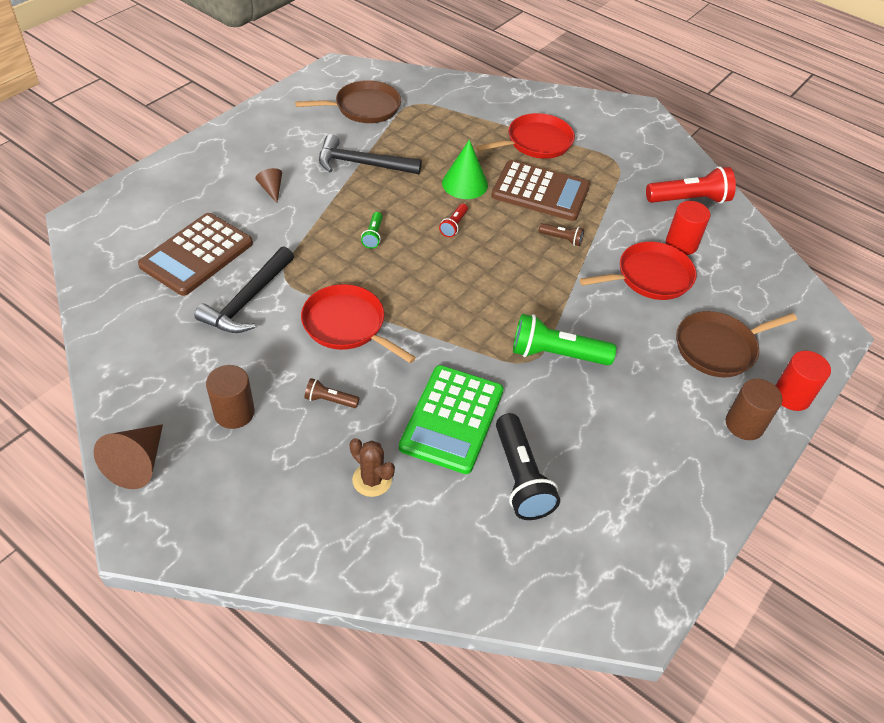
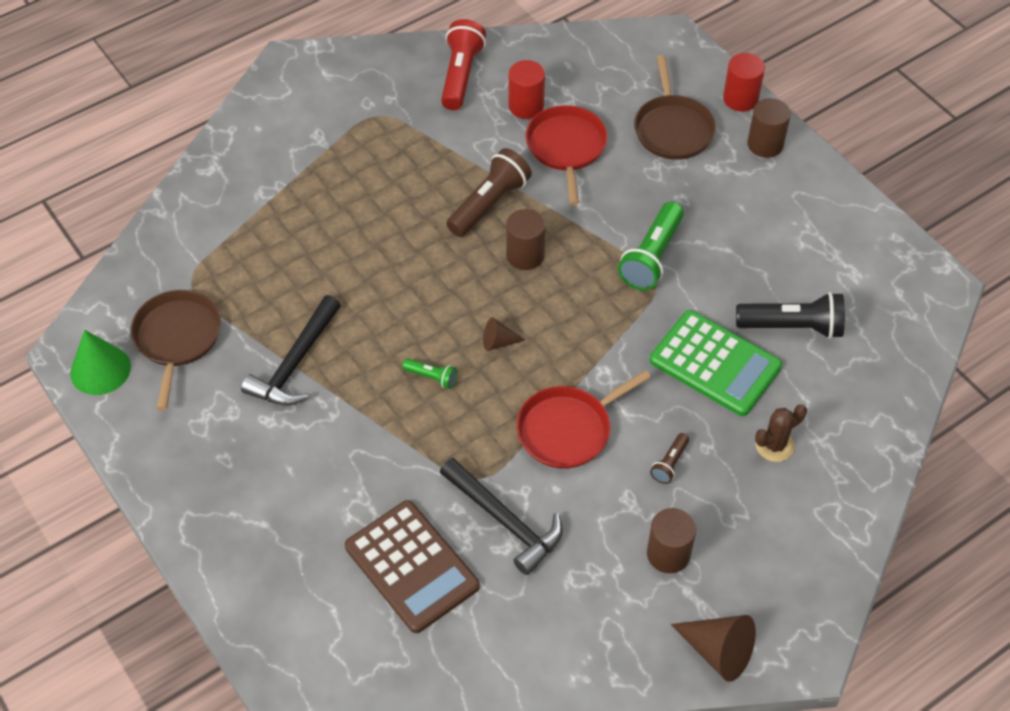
camera: 70 degrees left, 5 degrees up
(271, 189) = (313, 469): brown cone -> brown cone (498, 342)
(454, 225) = (438, 295): red flashlight -> none
(465, 184) = (368, 267): green cone -> green cone (100, 369)
(518, 269) = (525, 255): none -> brown cylinder
(536, 142) = (315, 178): red pan -> none
(540, 192) = (405, 200): brown calculator -> none
(561, 239) = (489, 203): brown flashlight -> brown flashlight, size x1.99

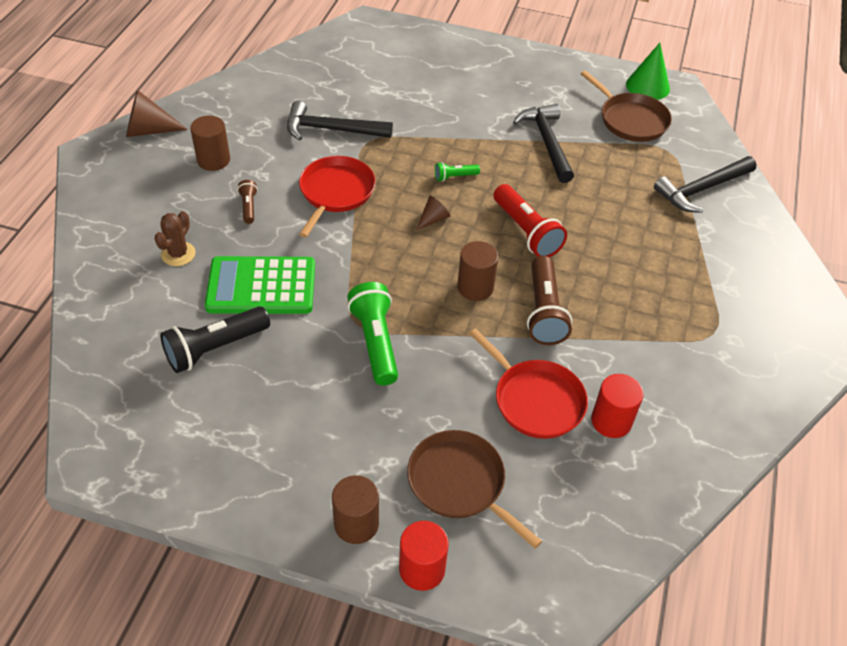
camera: 140 degrees right, 5 degrees down
(217, 226) = (702, 189): none -> black hammer
(411, 566) = (365, 87): brown calculator -> none
(460, 75) = (699, 416): red flashlight -> red flashlight (526, 232)

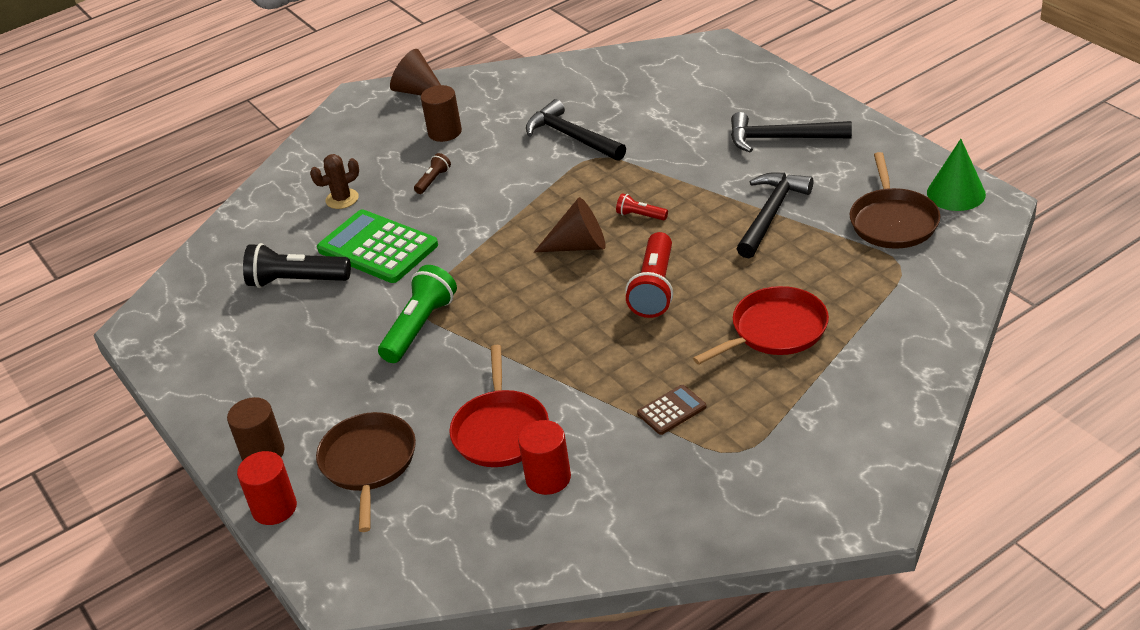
camera: 45 degrees right, 10 degrees down
(335, 192) = (517, 193): red pan -> red pan (775, 330)
(433, 219) = (579, 246): brown cone -> brown cone, size x1.75
(454, 177) = (640, 215): green flashlight -> red flashlight
(475, 287) = (552, 317): brown cylinder -> none
(544, 311) = (592, 363): brown flashlight -> none
(638, 323) = (671, 410): none -> brown calculator
(702, 189) = (893, 316): black hammer -> black hammer (781, 139)

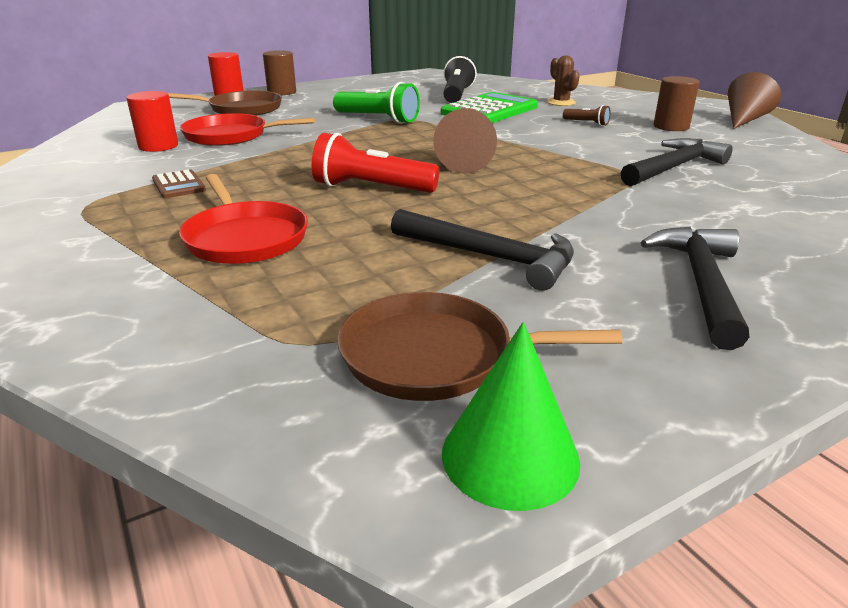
camera: 90 degrees right, 10 degrees down
(640, 215) = (508, 189): red flashlight -> none

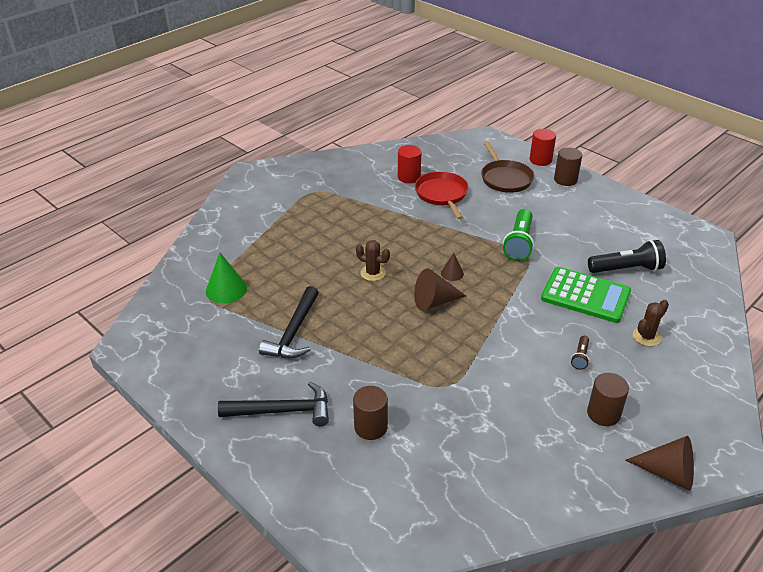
camera: 75 degrees right, 10 degrees up
(178, 185) = (351, 207): brown calculator -> none
(245, 238) = (293, 250): red pan -> none
(371, 188) = (373, 273): red flashlight -> brown cactus
(410, 150) = (452, 273): none -> brown cone
(435, 356) = (203, 328): brown pan -> none
(510, 456) = (148, 355): green cone -> green cone (226, 289)
(673, 167) = (477, 409): black hammer -> none
(721, 223) = (370, 427): none -> brown cylinder

